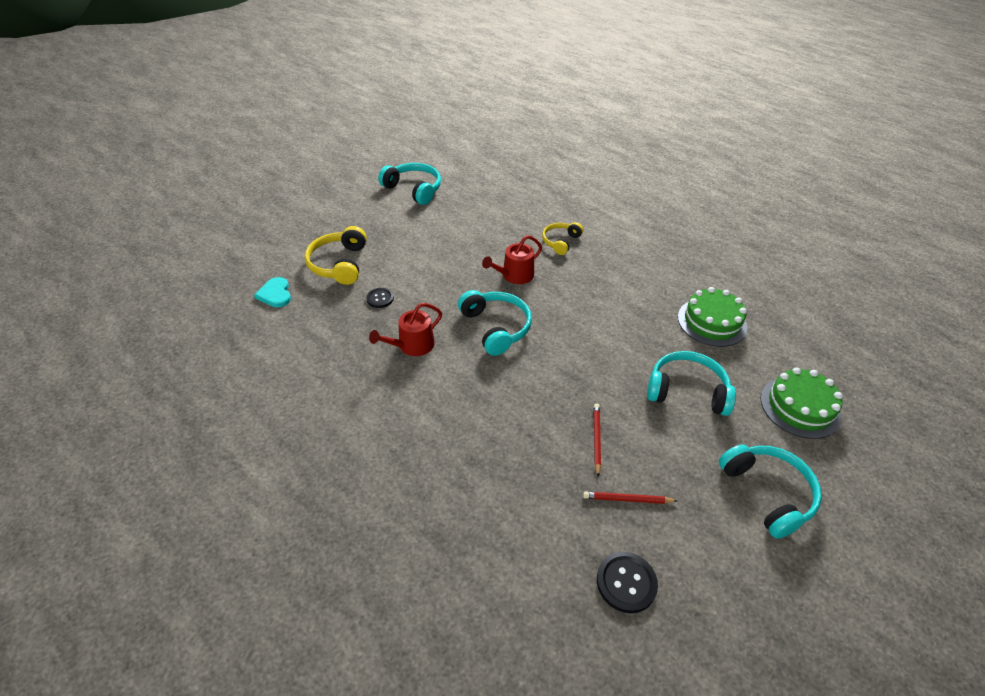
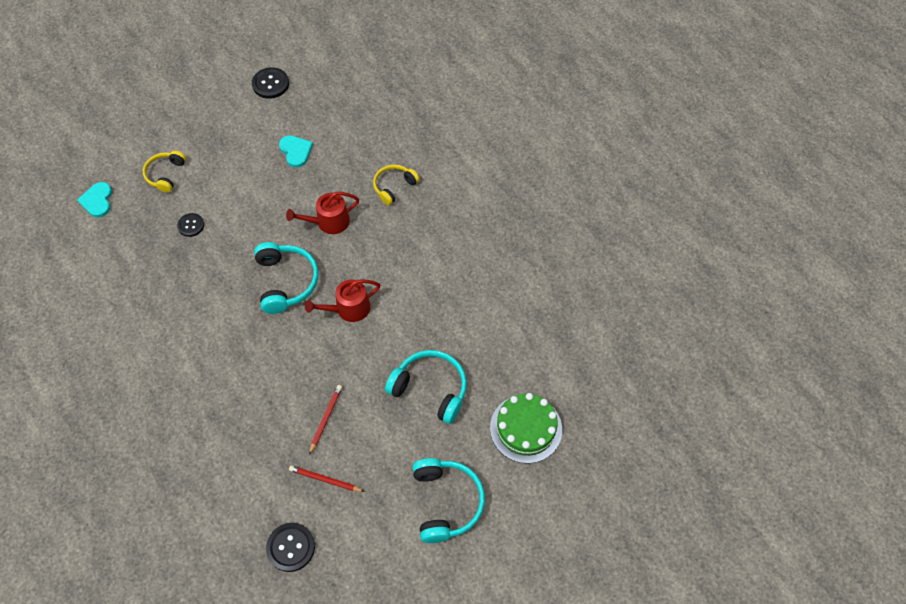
camera: 15 degrees right, 15 degrees up
(339, 264) = (165, 174): yellow headphones -> yellow headphones, size x0.64
(412, 345) = (203, 286): red watering can -> red watering can (348, 309)
(414, 189) = (270, 84): turquoise headphones -> black button
(458, 230) = (296, 151): none -> turquoise heart
(712, 322) = (496, 318): green cake -> none

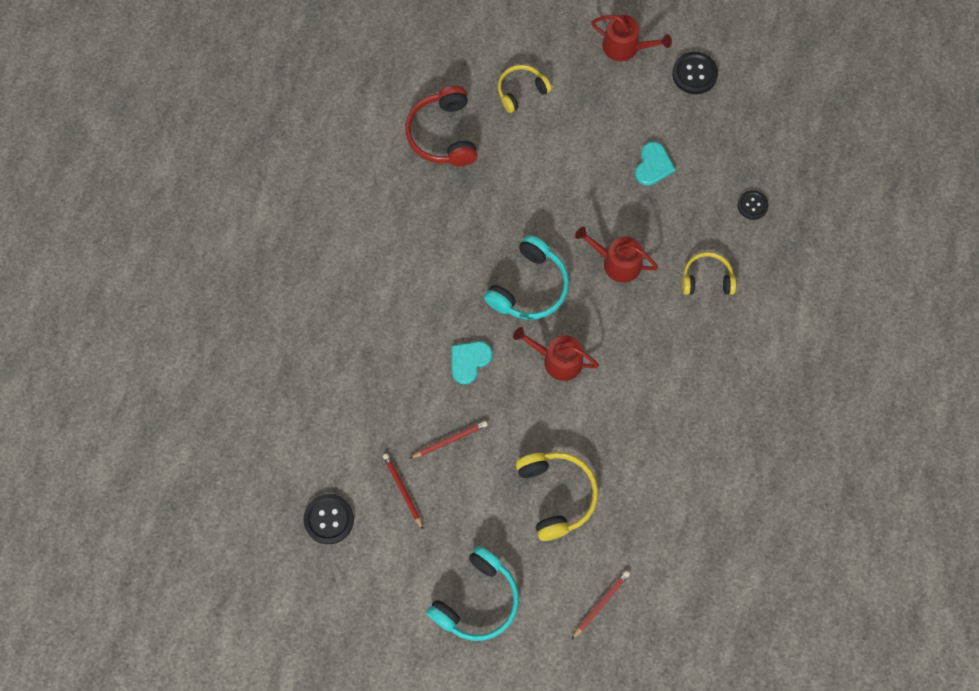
camera: 45 degrees right, 10 degrees up
(97, 200) = (444, 68): turquoise heart -> turquoise heart (469, 361)
(135, 239) = (443, 134): none -> red headphones
(191, 225) = (499, 161): black button -> black button (752, 205)
(211, 101) = (625, 47): none -> red watering can
(430, 389) = (556, 495): turquoise headphones -> yellow headphones
(526, 428) = (601, 604): green cake -> red pencil

